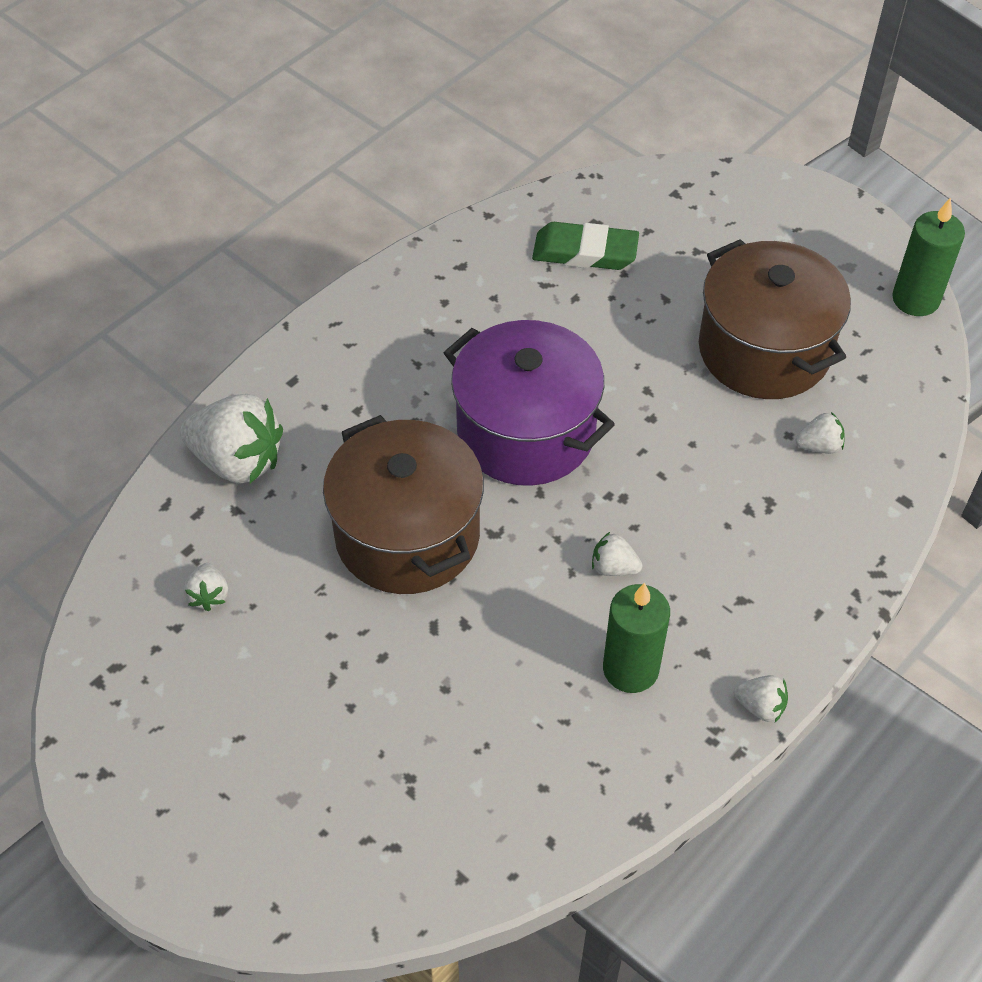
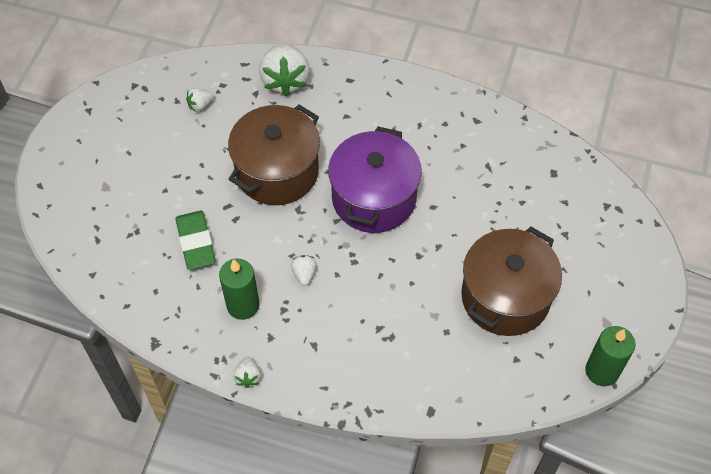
camera: 65 degrees right, 5 degrees up
(585, 252) = (526, 176): green eraser -> green eraser (196, 242)
(819, 446) = (446, 351): white strawberry -> none

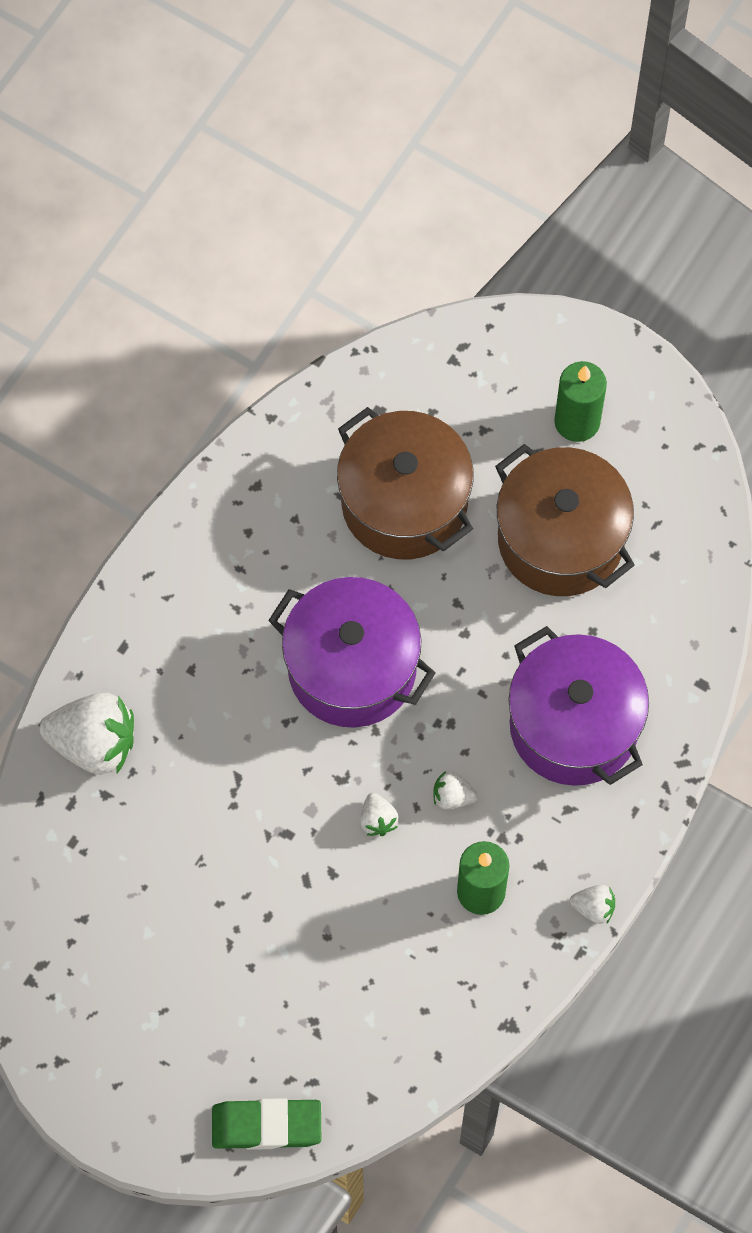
camera: 75 degrees left, 10 degrees up
(196, 242) = (358, 938): green eraser -> green eraser (266, 1126)
(200, 105) = (104, 884): white strawberry -> white strawberry (377, 820)
(277, 171) = (265, 794): brown pot -> brown pot (404, 503)
(374, 335) = (574, 725): none -> purple pot
(602, 371) = (699, 455): green candle -> green candle (577, 421)

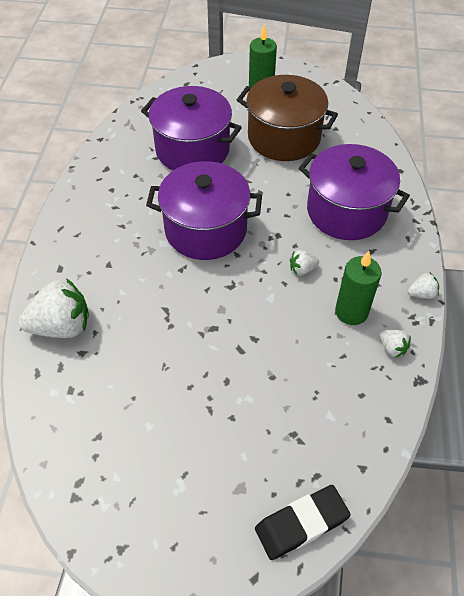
camera: 25 degrees left, 15 degrees down
(266, 1126) = (301, 523): green eraser -> black eraser
(377, 820) = (265, 298): white strawberry -> white strawberry (392, 348)
(404, 503) = (192, 149): brown pot -> purple pot

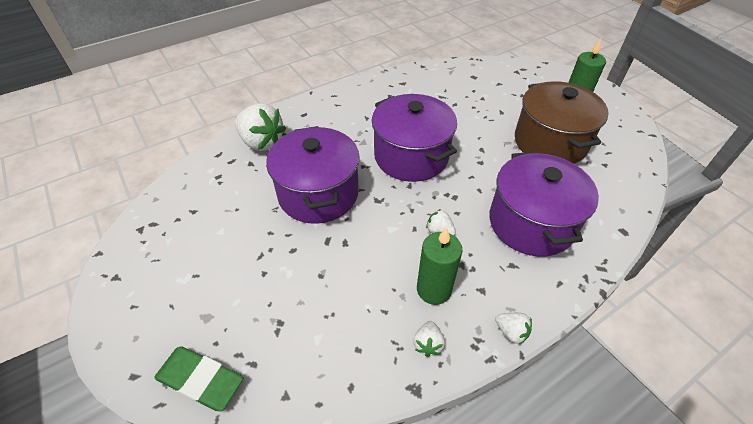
camera: 50 degrees right, 5 degrees down
(192, 149) = (471, 107): purple pot -> purple pot (318, 194)
(301, 523) = (200, 380): black eraser -> green eraser

